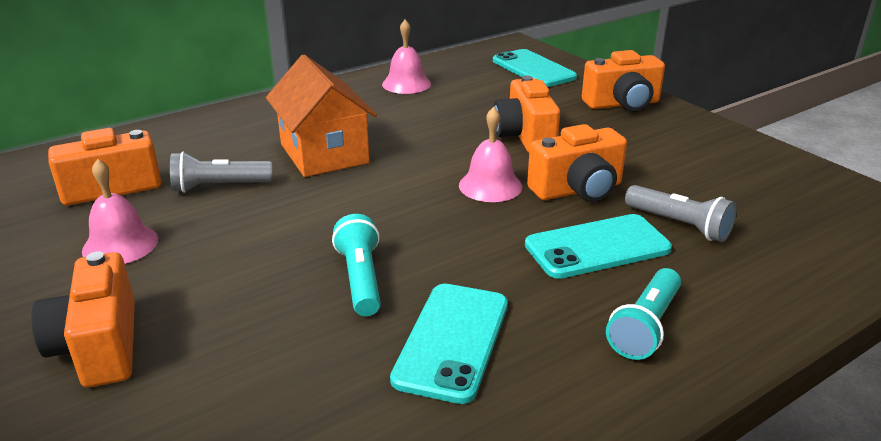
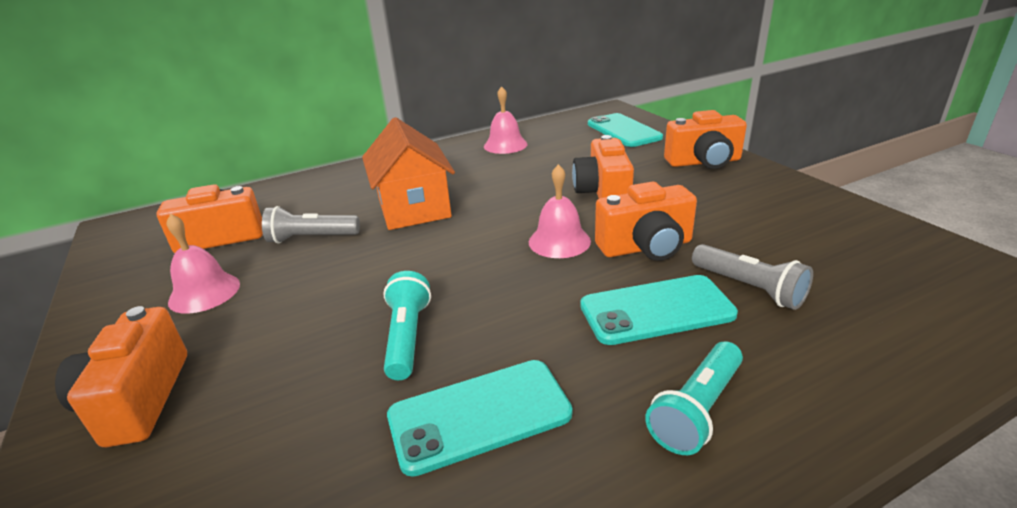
camera: 10 degrees right, 0 degrees up
(452, 341) = (479, 415): turquoise phone -> turquoise phone turned 45 degrees clockwise

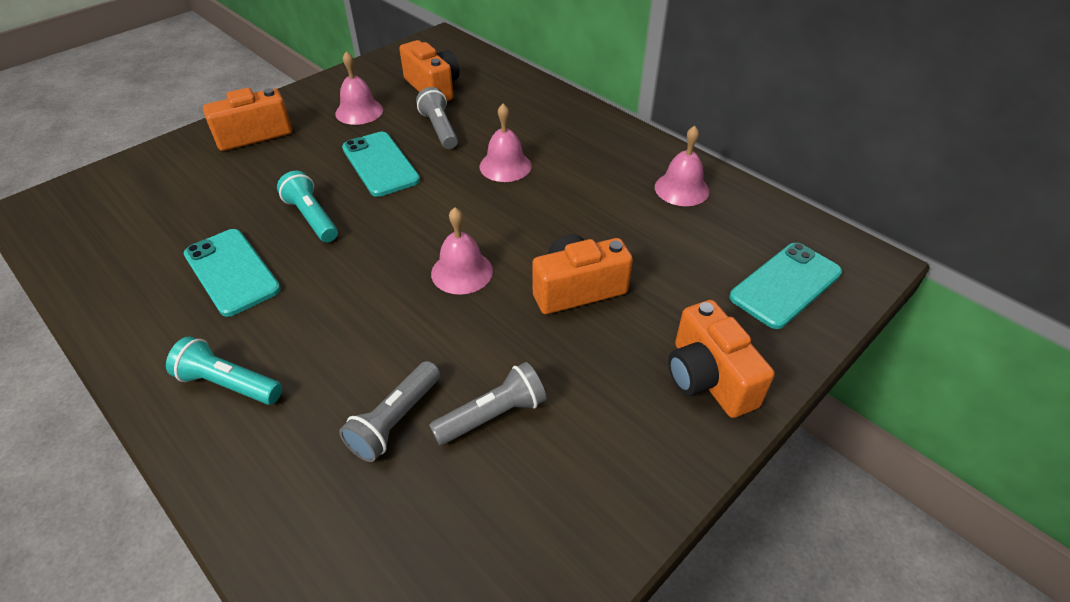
camera: 70 degrees right, 15 degrees up
(407, 337) = (312, 218): turquoise flashlight -> turquoise flashlight turned 105 degrees counterclockwise
(414, 208) = (505, 166): orange house -> pink bell
(646, 247) = (462, 336): orange camera -> none
(656, 310) = (353, 352): turquoise phone -> turquoise phone (380, 164)
(740, 240) = (492, 415): none -> grey flashlight

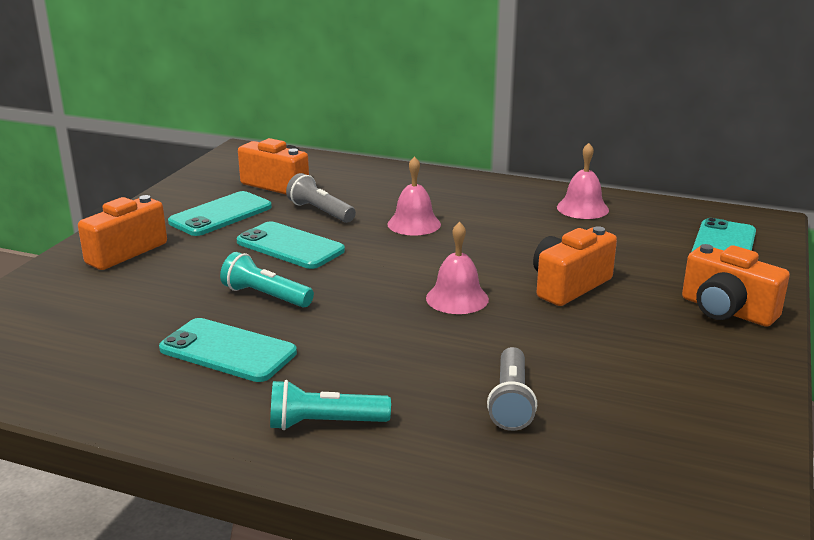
camera: 25 degrees left, 20 degrees down
(359, 111) = (220, 214): pink bell -> turquoise phone
(492, 415) = (589, 376): grey flashlight -> none

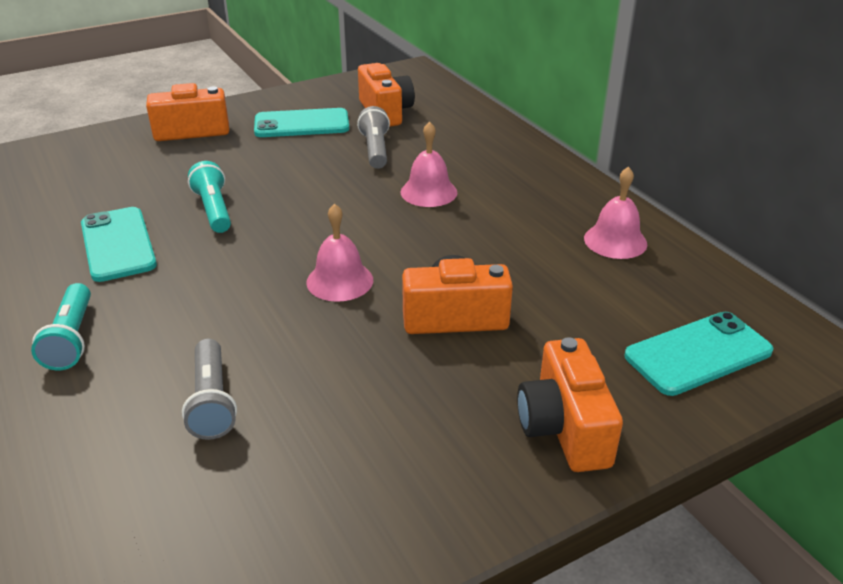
camera: 40 degrees right, 10 degrees up
(290, 246) = (301, 173): turquoise phone -> none
(325, 423) = (71, 339): turquoise flashlight -> turquoise flashlight turned 135 degrees counterclockwise
(511, 402) = (212, 401): grey flashlight -> grey flashlight turned 60 degrees counterclockwise

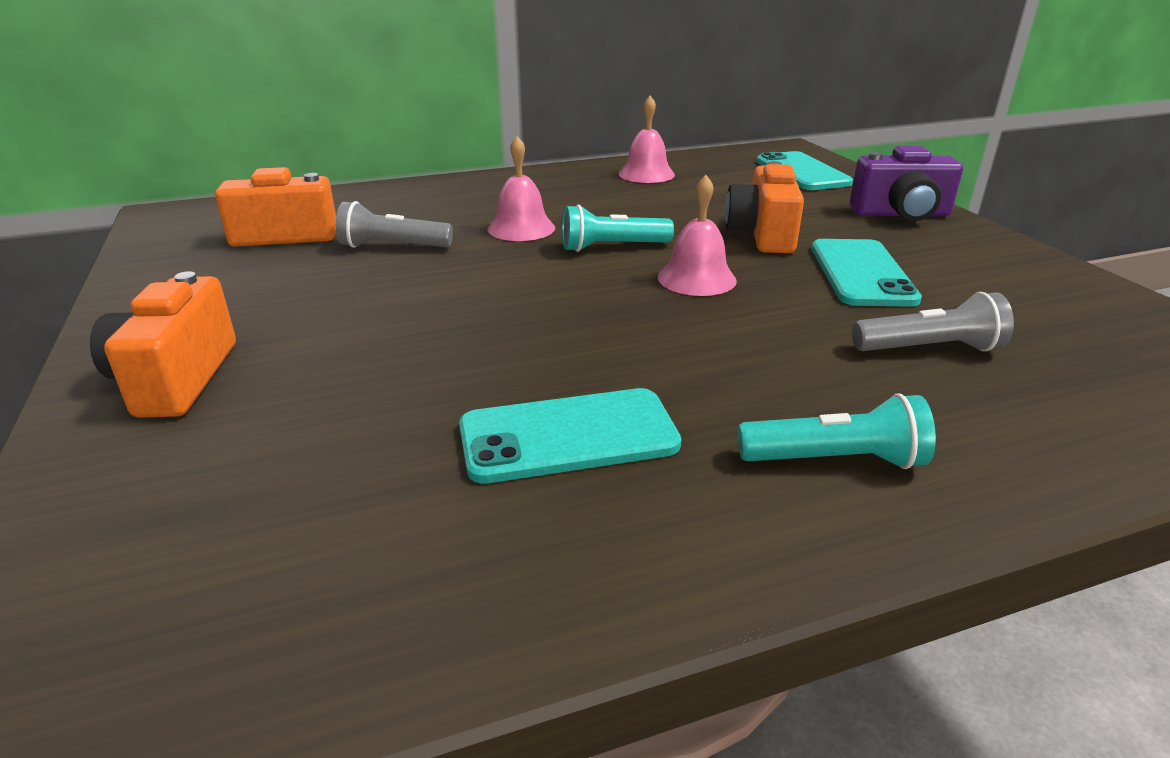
camera: 80 degrees left, 5 degrees down
(214, 210) = (494, 353): turquoise flashlight -> turquoise flashlight (612, 247)
(302, 124) = (260, 287): turquoise phone -> turquoise phone (861, 273)
(564, 428) = (901, 214): orange camera -> purple camera

